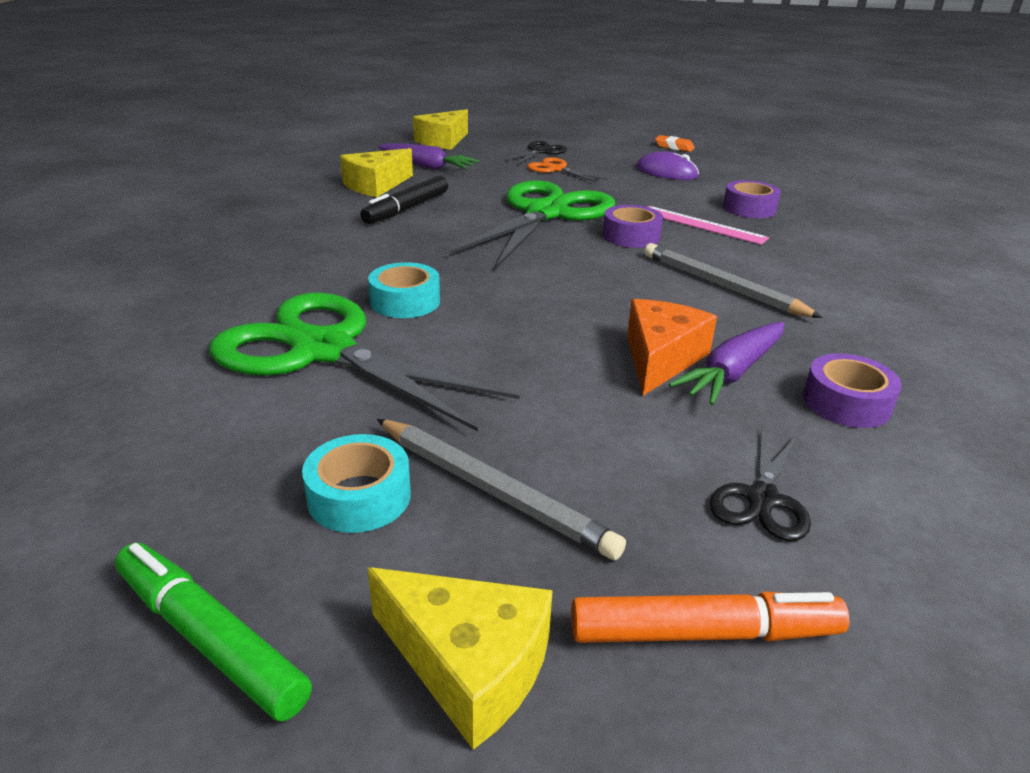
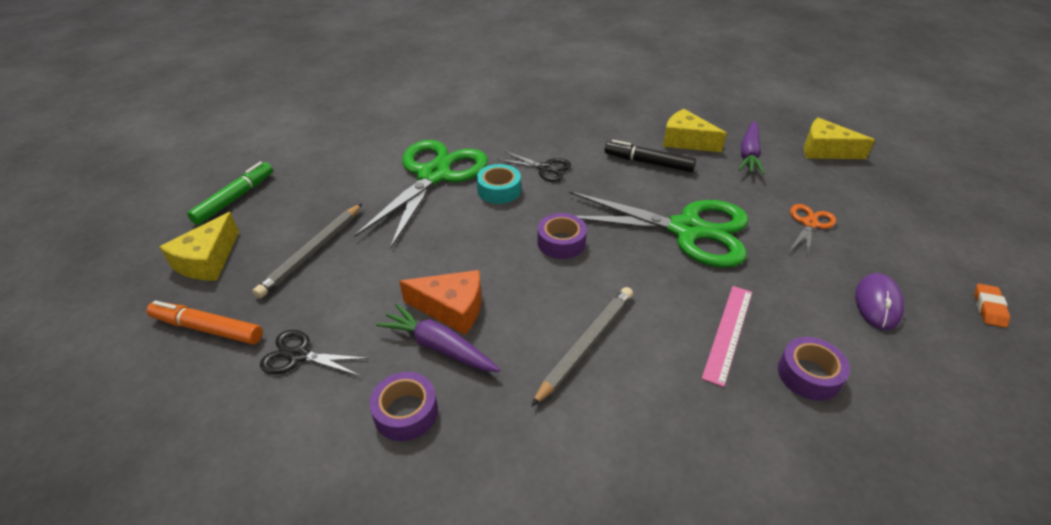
camera: 80 degrees right, 10 degrees up
(359, 496) = (310, 213): turquoise tape -> none
(540, 151) = (855, 208): black scissors -> black scissors (545, 168)
(631, 236) = (667, 284): purple tape -> purple tape (561, 242)
(703, 633) = (208, 329): orange marker -> orange marker turned 120 degrees clockwise

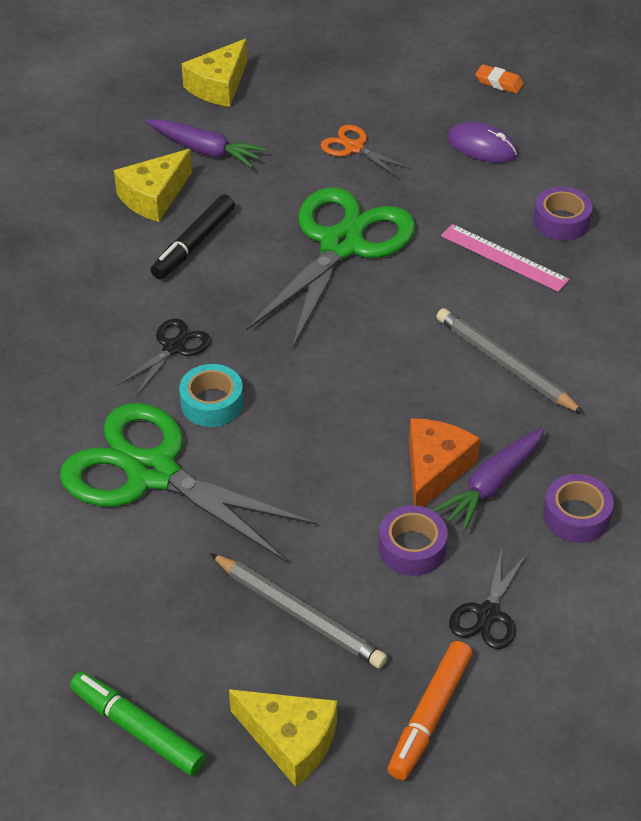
camera: 80 degrees left, 5 degrees up
(561, 242) = (338, 357): purple tape -> purple tape (412, 548)

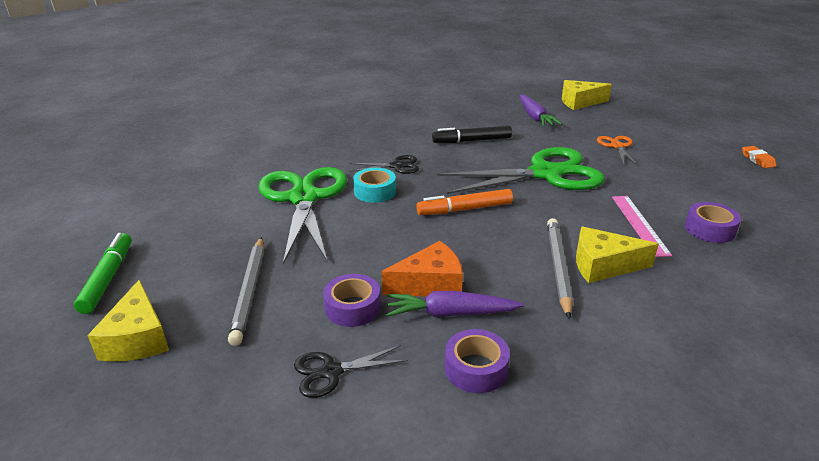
camera: 50 degrees right, 15 degrees down
(154, 197) = (483, 120): yellow cheese -> yellow cheese (603, 265)
(430, 716) = (207, 392): orange marker -> orange marker (465, 209)
(481, 146) = (702, 177): purple mouse -> none

